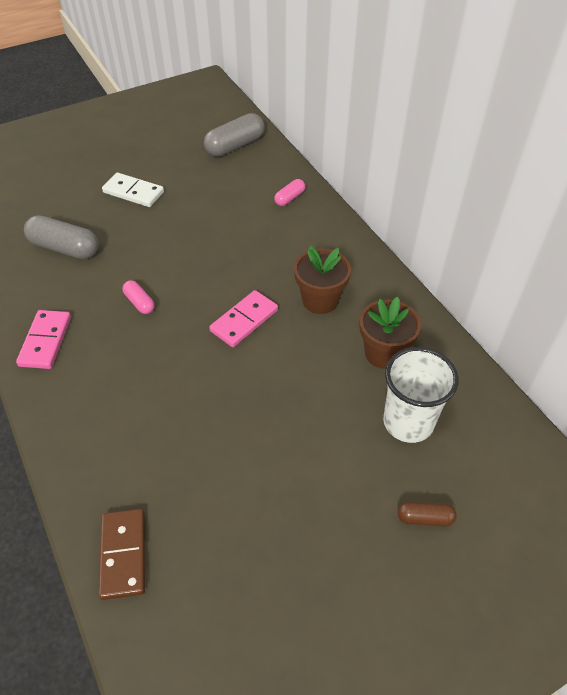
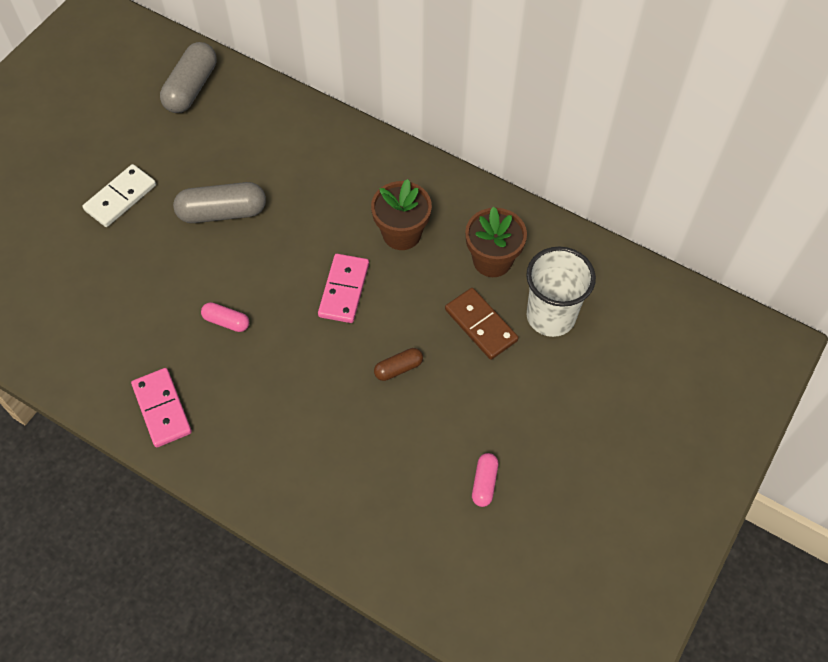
camera: 30 degrees left, 10 degrees up
(65, 248) = (97, 299): grey capsule -> grey capsule (222, 212)
(123, 554) = (390, 556): brown domino -> brown domino (481, 325)
(133, 192) = (120, 197): white domino -> white domino turned 45 degrees counterclockwise
(289, 198) = (296, 130): pink capsule -> pink capsule (484, 483)
(425, 518) = (610, 392): brown capsule -> brown capsule (398, 368)

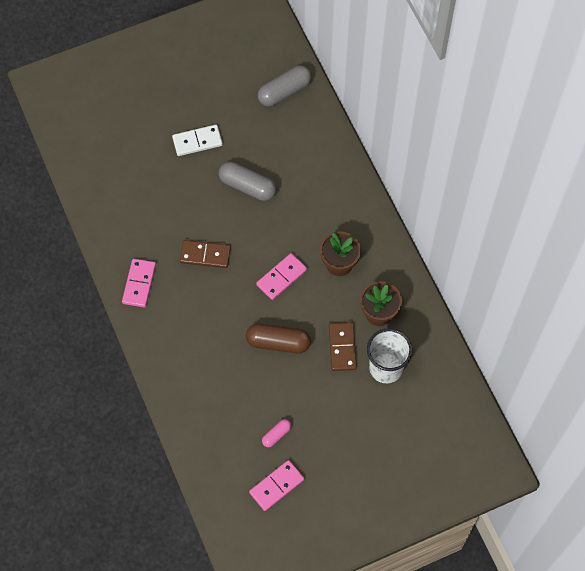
camera: 35 degrees right, 5 degrees up
(226, 321) = (205, 255): pink capsule -> brown domino
(398, 368) = (278, 342): brown capsule -> brown capsule, size x1.88
(535, 548) = (276, 486): none -> pink domino

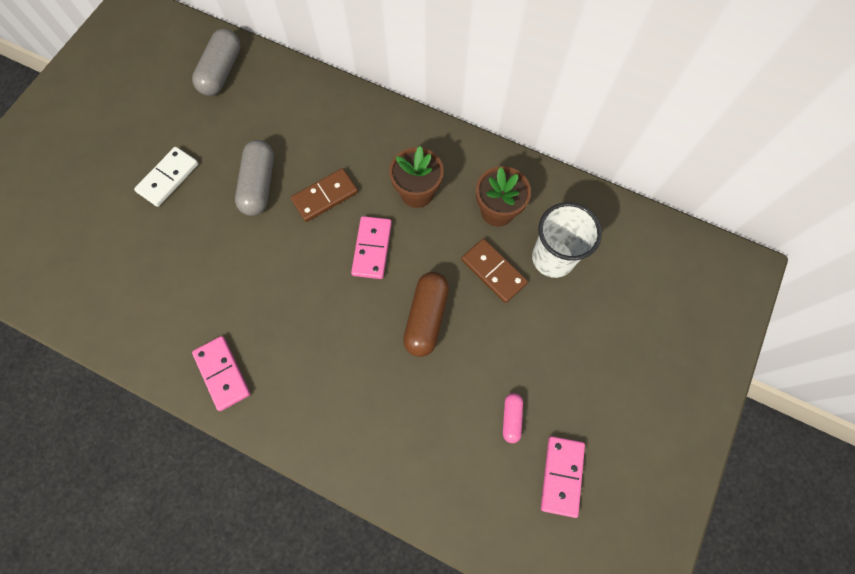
camera: 40 degrees left, 5 degrees up
(205, 255) = (272, 286): brown domino -> brown domino (325, 196)
(247, 186) = (259, 185): grey capsule -> grey capsule turned 75 degrees counterclockwise
(278, 342) = (426, 317): brown capsule -> brown capsule turned 45 degrees counterclockwise

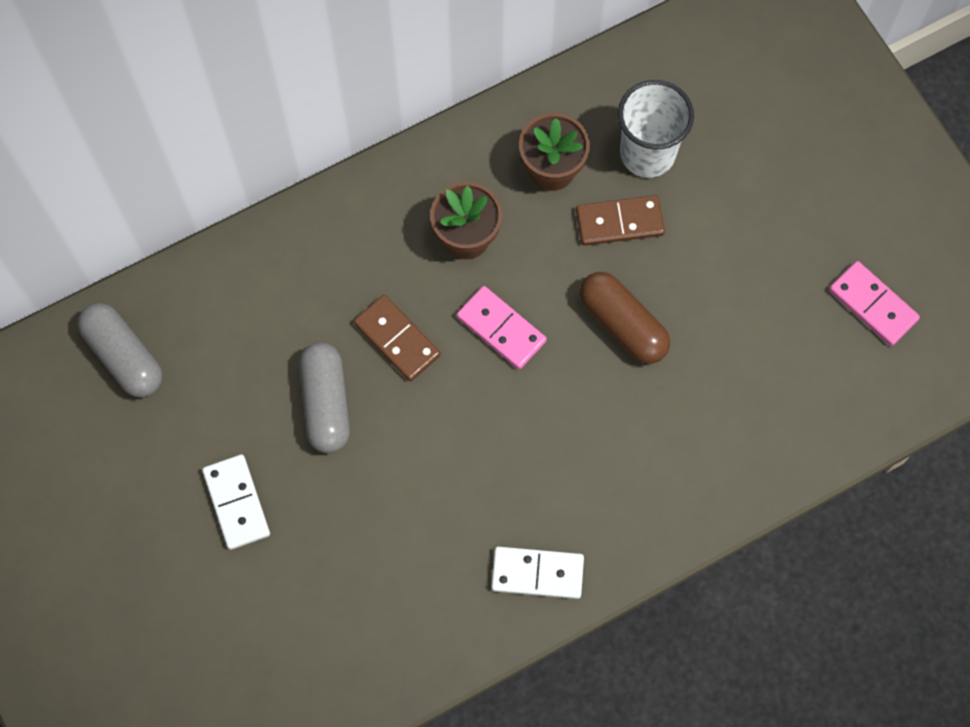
camera: 55 degrees left, 0 degrees up
(222, 373) = (537, 574): pink domino -> white domino
(259, 185) = (326, 403): grey capsule -> grey capsule turned 45 degrees clockwise
(325, 196) = (397, 339): brown domino -> brown domino turned 45 degrees counterclockwise
(511, 418) = (786, 313): pink capsule -> none

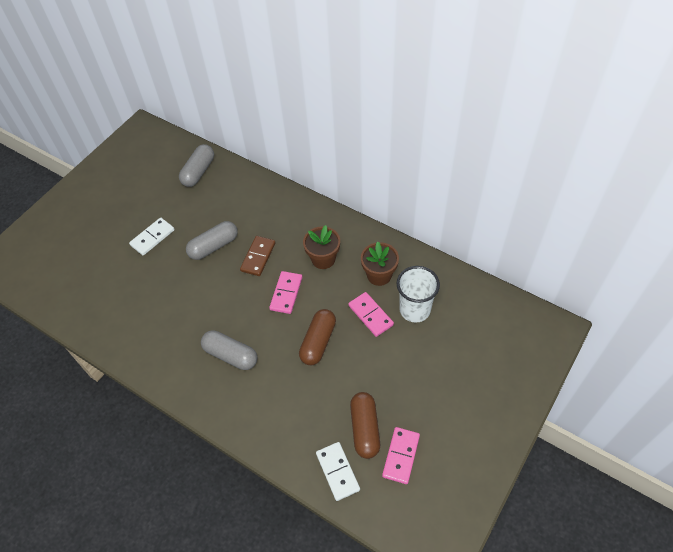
camera: 65 degrees right, 15 degrees down
(537, 574) = (171, 366): white domino -> white domino (337, 471)
(570, 469) = (231, 355): none -> grey capsule
(619, 222) = (370, 315): brown domino -> pink domino
(806, 331) = (365, 429): none -> brown capsule

